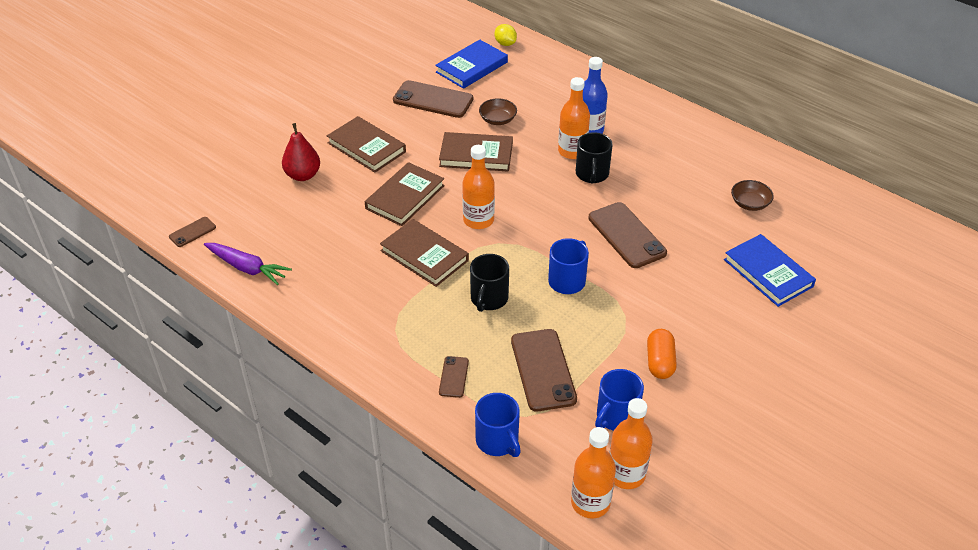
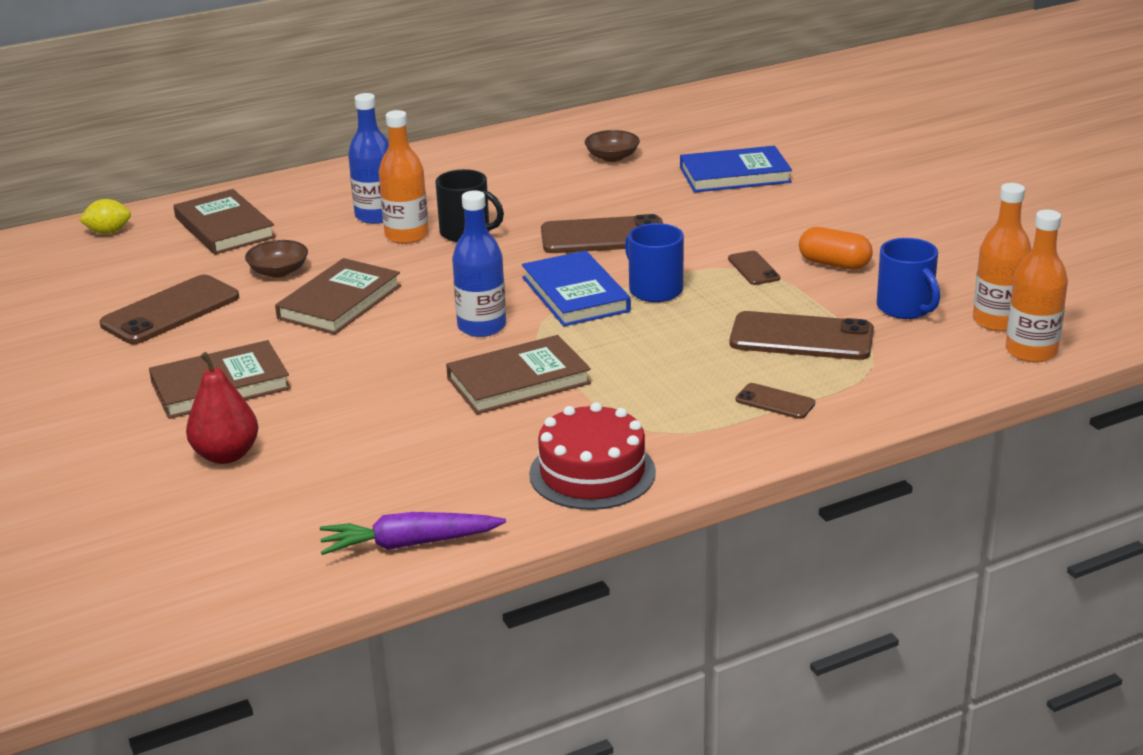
camera: 65 degrees left, 15 degrees down
(192, 232) = (260, 592): brown phone -> brown phone (753, 268)
(247, 268) = (409, 544): purple carrot -> purple carrot turned 150 degrees counterclockwise
(340, 317) = (592, 473): none -> red cake
(405, 197) = (375, 373): brown book -> brown book (224, 227)
(472, 67) = (131, 267): blue book -> blue book (575, 294)
(478, 220) = (482, 327): orange bottle -> blue bottle
(488, 299) = (646, 349): black mug -> none
(498, 441) = (906, 391): blue mug -> none

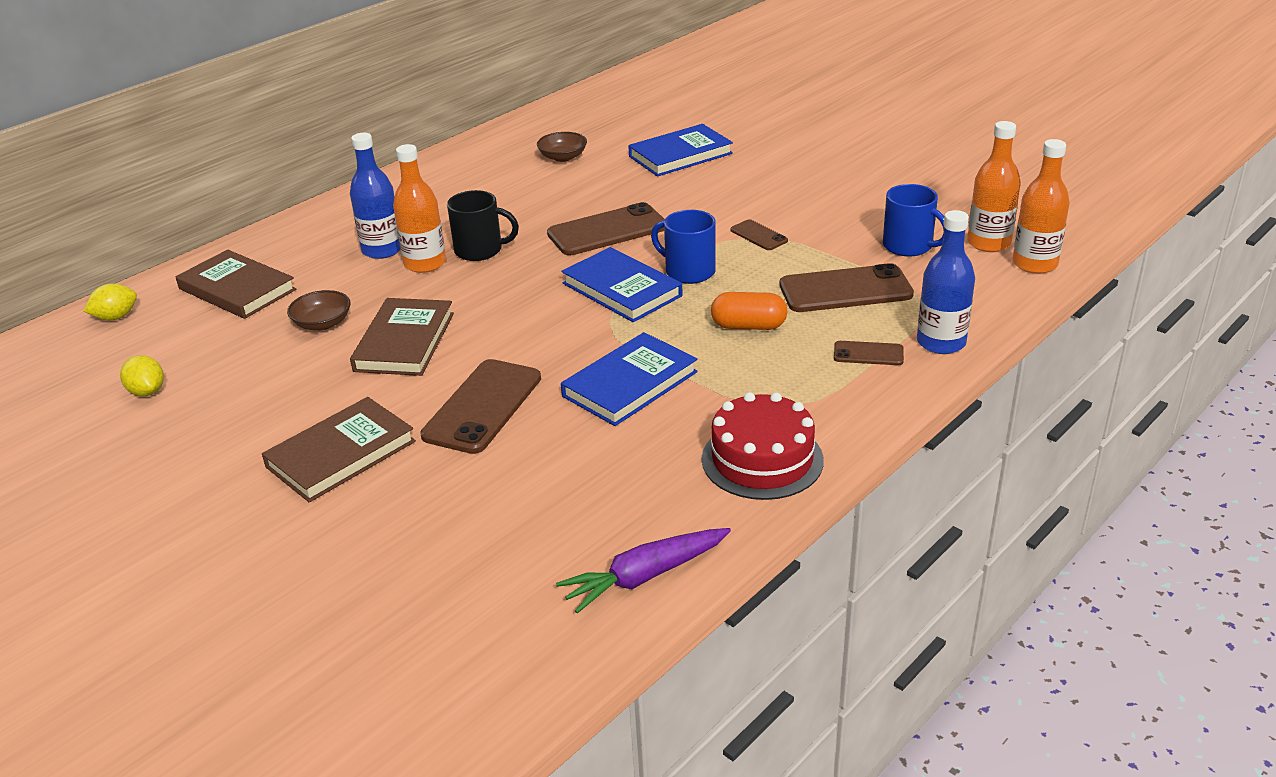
camera: 20 degrees left, 5 degrees up
(95, 300) = (147, 391): none -> yellow lemon
(170, 311) = (236, 386): brown phone -> brown phone (482, 406)
(226, 455) = (396, 527): red pear -> none
(482, 327) = (558, 338): blue bottle -> blue bottle (941, 342)
(518, 381) = (630, 384): brown book -> blue book
(834, 264) = (822, 219): orange capsule -> orange capsule (748, 326)

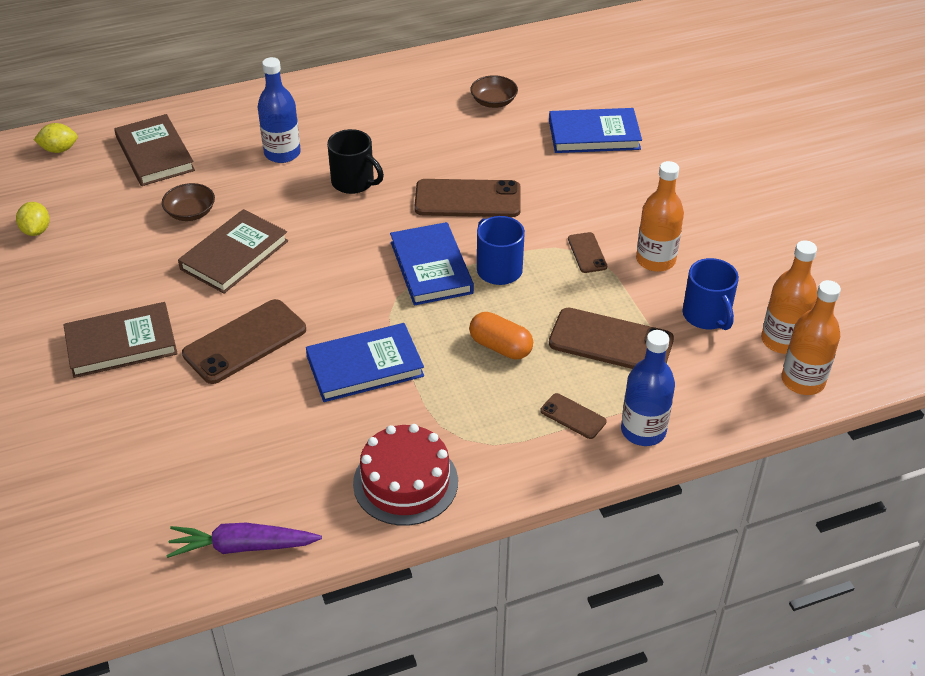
camera: 25 degrees right, 10 degrees up
(425, 263) = (303, 180): orange bottle -> orange bottle (655, 260)

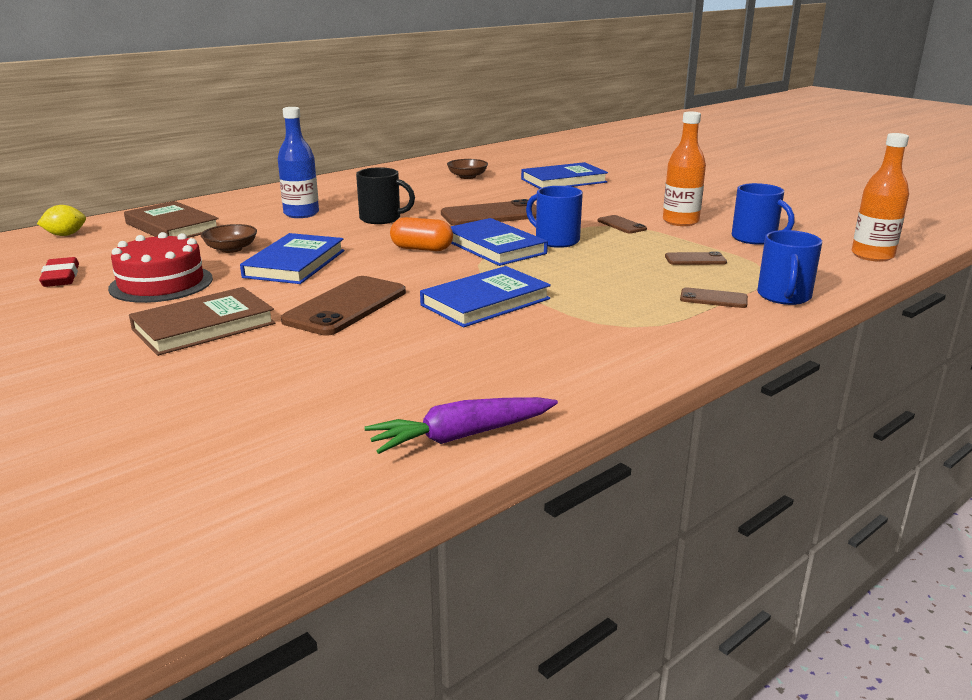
camera: 20 degrees left, 20 degrees down
(36, 230) = (61, 277): yellow lemon -> red eraser
(234, 255) = (294, 264): brown book -> blue book
(405, 482) = (600, 360): red cake -> red cake (161, 283)
(500, 347) = (603, 275): orange capsule -> orange capsule (422, 249)
(611, 342) = (695, 259): brown phone -> brown phone, size x0.50
(643, 431) = (784, 296): blue bottle -> blue mug
(782, 341) = (828, 241): orange bottle -> none

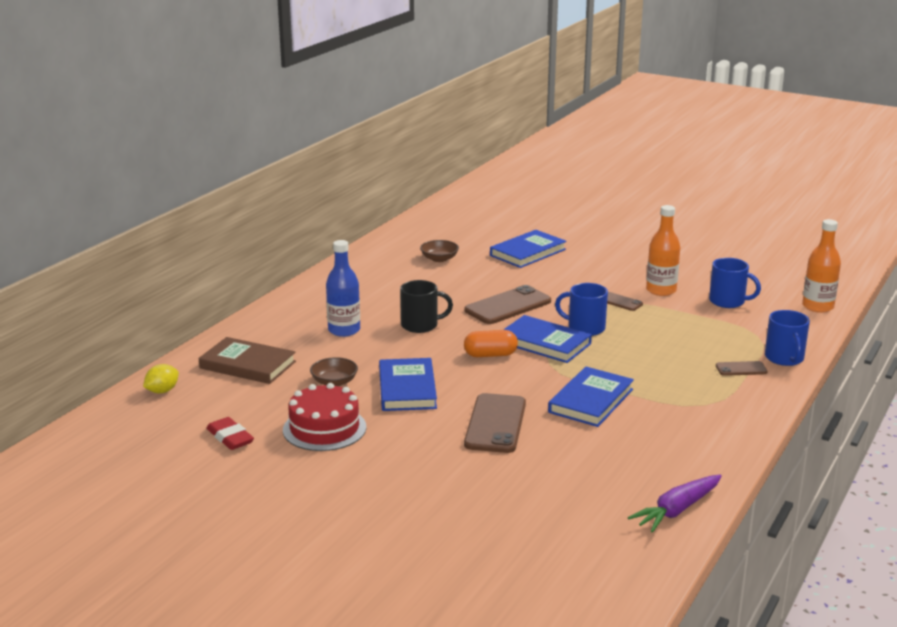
camera: 20 degrees left, 0 degrees up
(204, 326) = (413, 462): brown book -> none
(695, 259) = (702, 332): brown phone -> none

